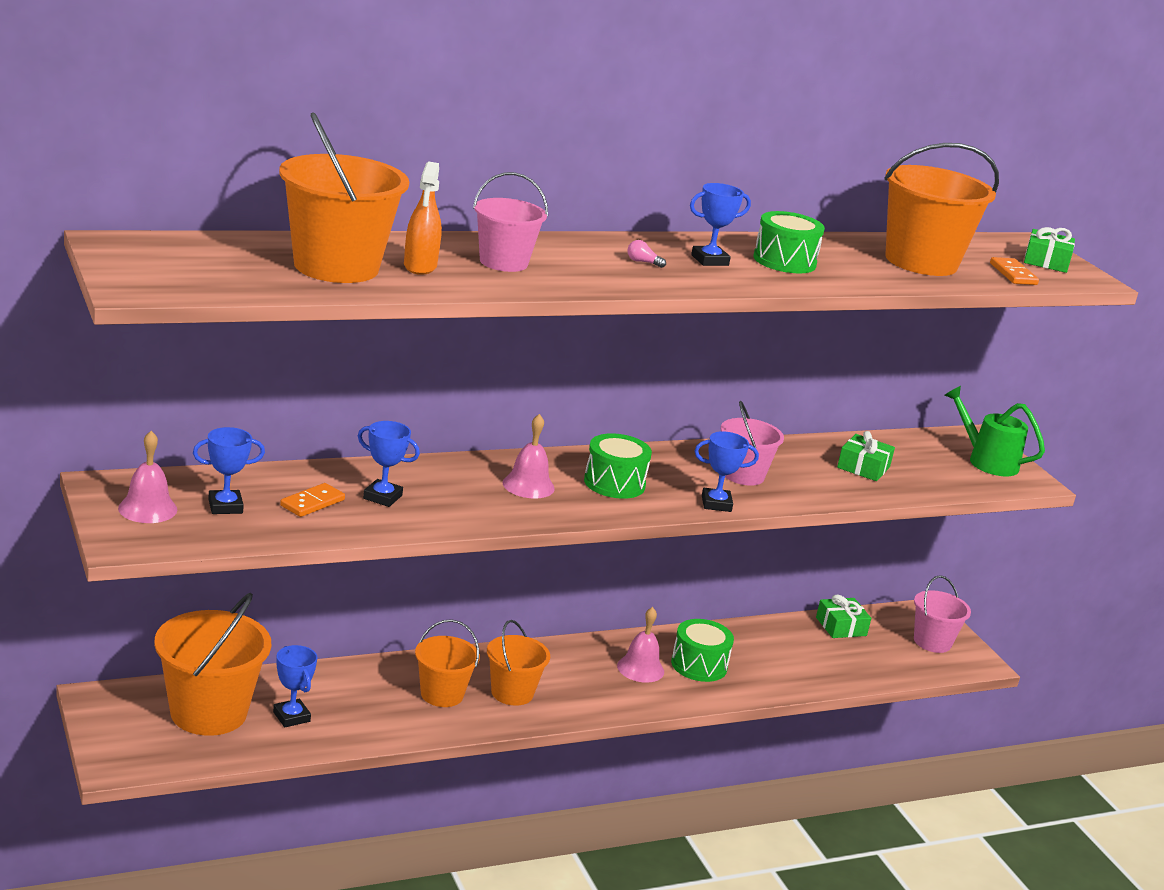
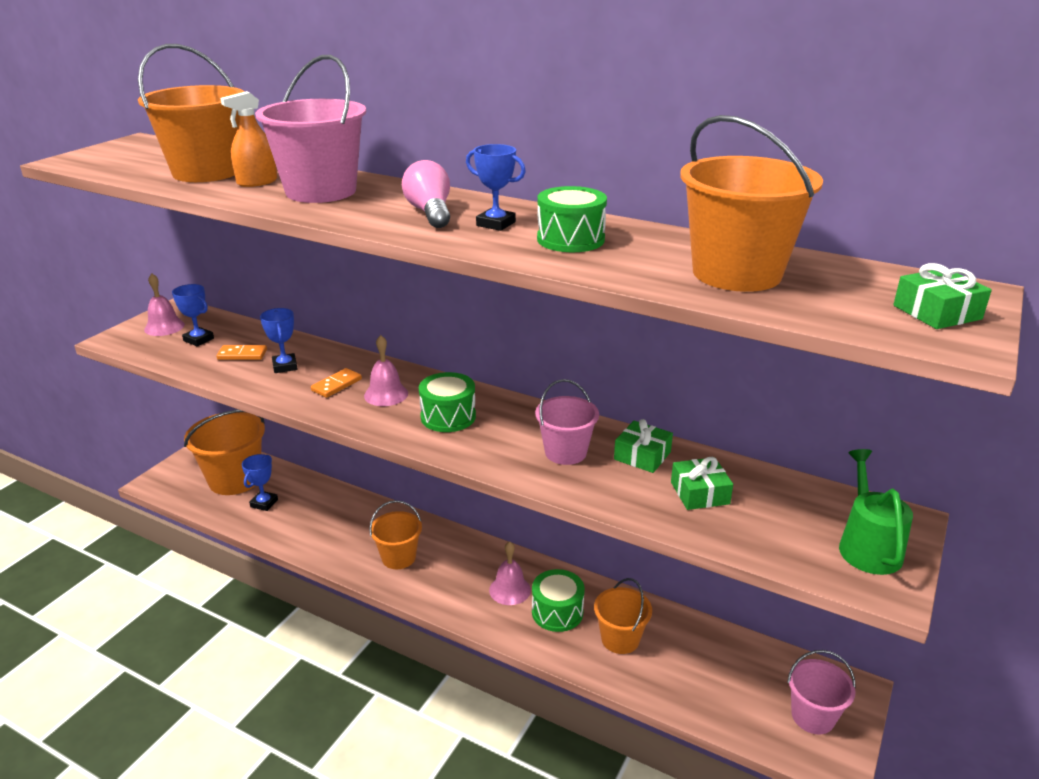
camera: 55 degrees right, 5 degrees up
(442, 694) = (358, 535): orange bucket -> orange bucket (620, 639)
(503, 262) = (321, 191): pink bucket -> pink bucket, size x1.67
(643, 262) = (430, 213): pink light bulb -> pink light bulb, size x2.36
(716, 504) = (492, 463): blue trophy -> none
(841, 626) = (737, 651): green gift -> green gift (642, 456)
(1013, 274) = (839, 311): orange domino -> orange domino (336, 385)

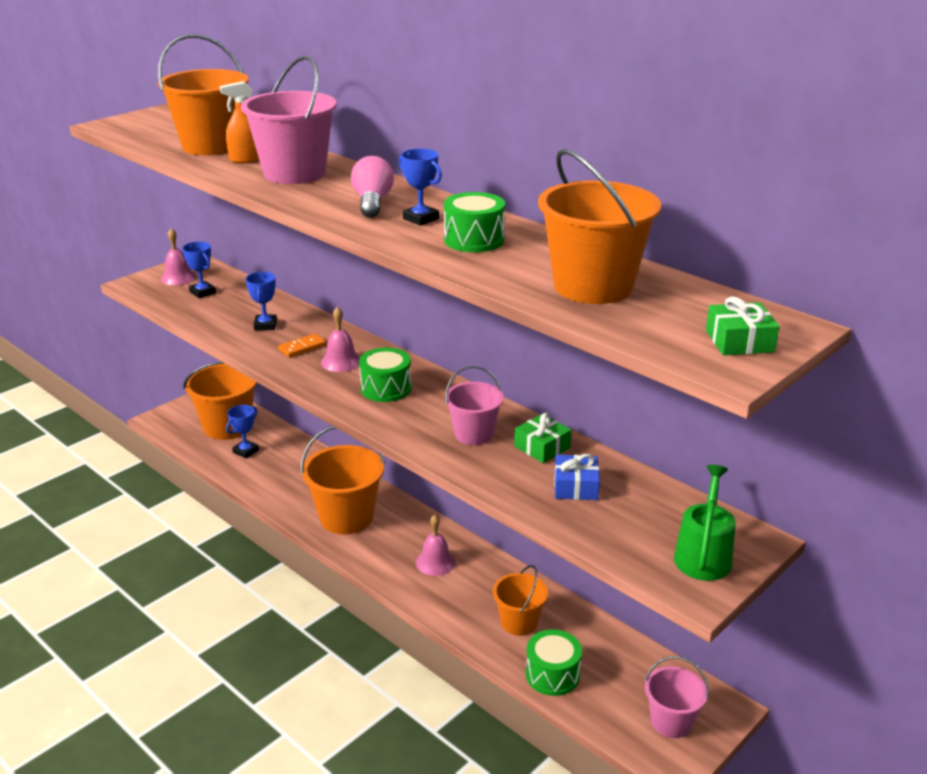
camera: 15 degrees right, 0 degrees up
(242, 355) = (233, 310): orange domino -> none
(398, 557) = (346, 517): orange bucket -> orange bucket, size x1.67
(557, 612) = (471, 589): green drum -> green drum (552, 675)
(700, 493) = (576, 486): green gift -> blue gift

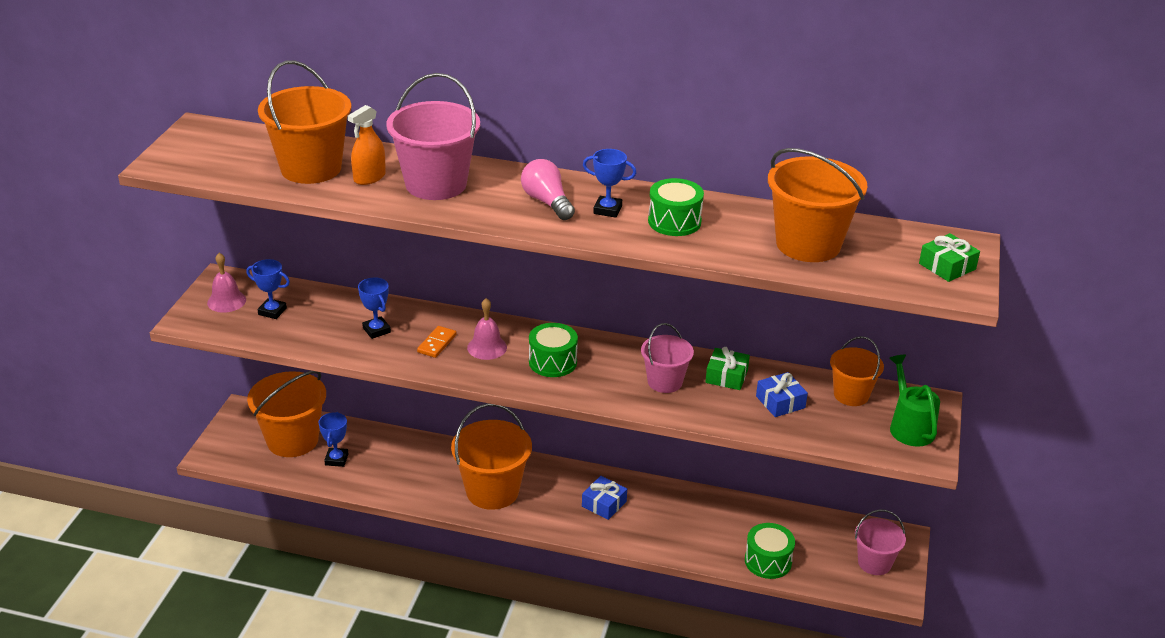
camera: 30 degrees left, 5 degrees up
(435, 562) = (604, 504): pink bell -> blue gift
(519, 622) = (711, 529): orange bucket -> orange bucket (851, 395)

